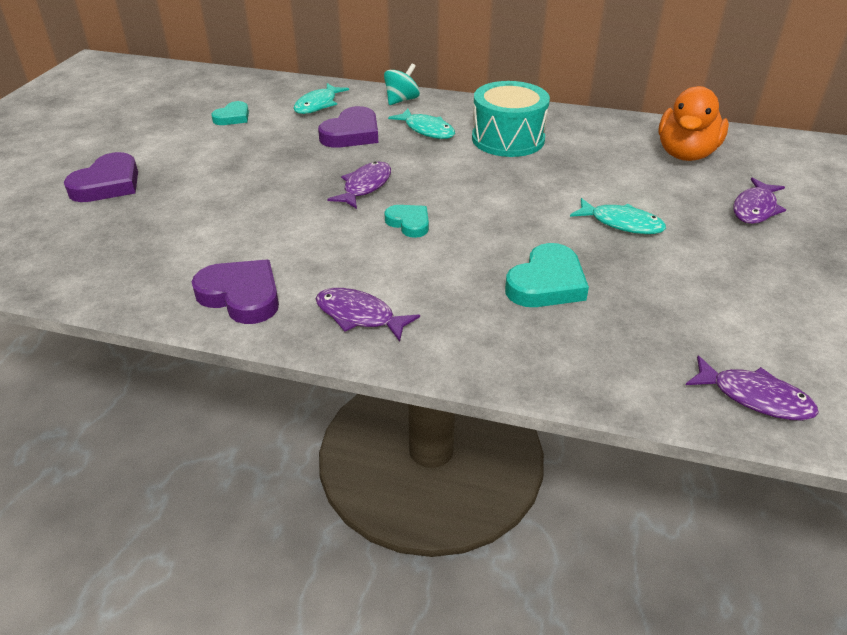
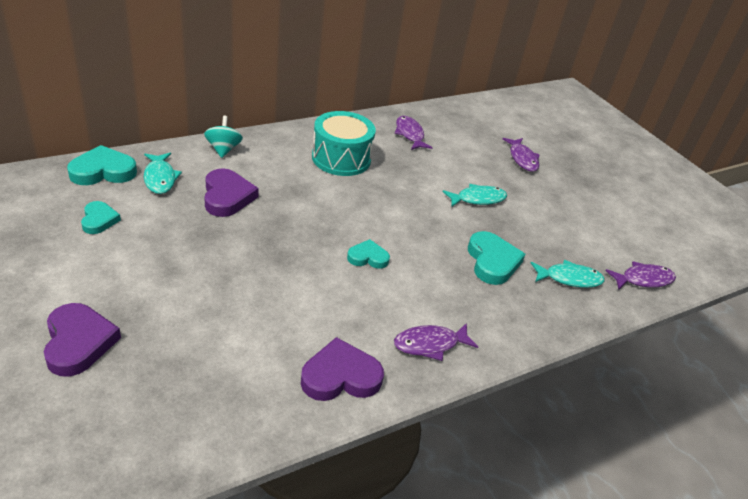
camera: 50 degrees left, 0 degrees up
(283, 88) = (103, 171): none -> turquoise heart
(365, 186) = (300, 241): purple fish -> purple fish (410, 134)
(427, 130) = (278, 171): turquoise fish -> turquoise fish (569, 278)
(685, 154) = (450, 131): orange duck -> none

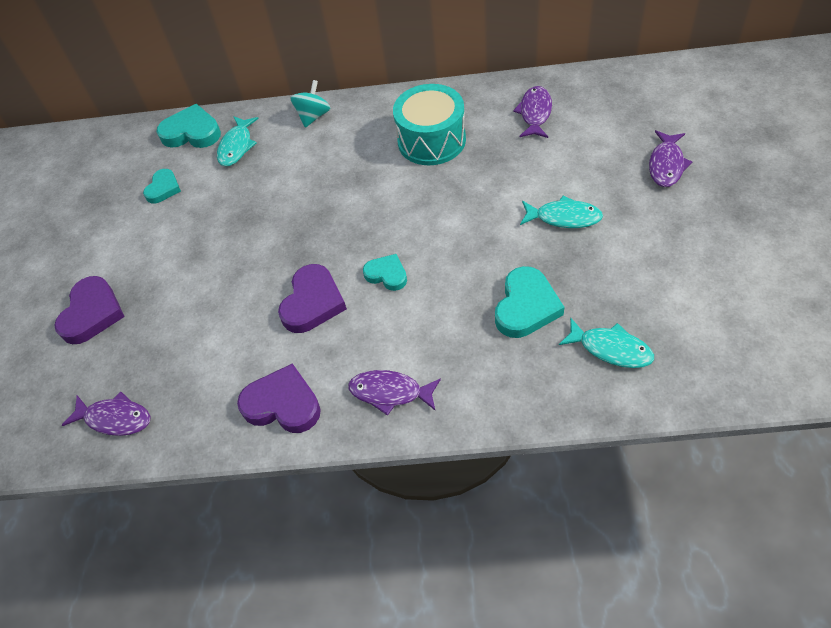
camera: 40 degrees right, 15 degrees up
(227, 196) = (287, 177): purple heart -> purple heart (313, 302)
(643, 279) = (716, 372): purple fish -> purple fish (115, 418)

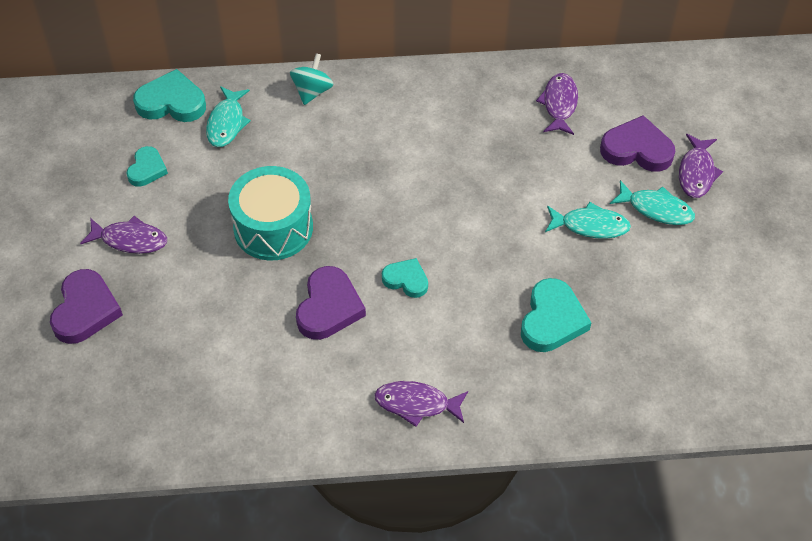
camera: 10 degrees left, 0 degrees up
(115, 418) = (128, 424): purple fish -> purple fish (130, 240)
(283, 404) = (306, 413): purple heart -> purple heart (637, 149)
(431, 140) = (447, 129): turquoise drum -> turquoise drum (273, 228)
(611, 349) = (636, 366): turquoise fish -> turquoise fish (656, 209)

